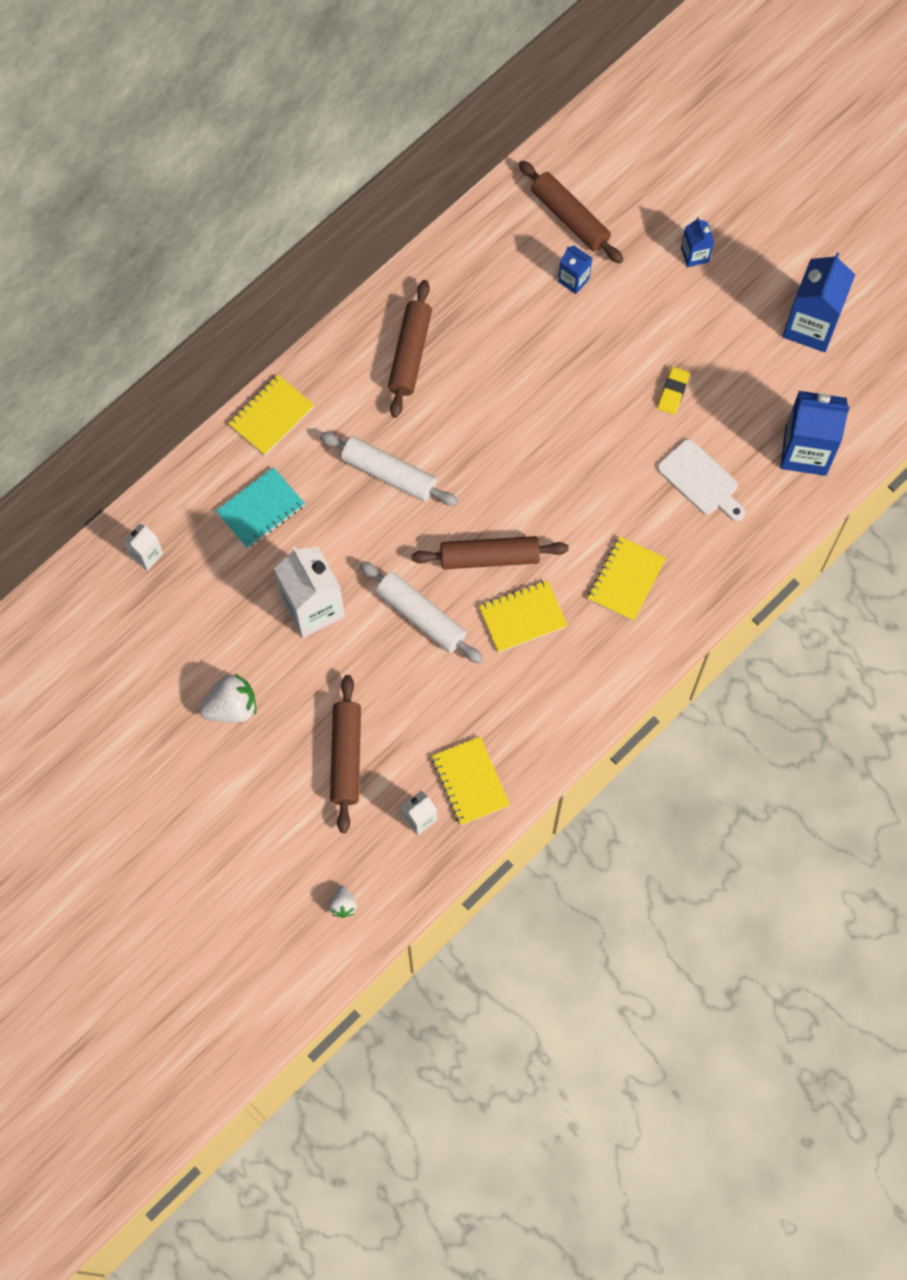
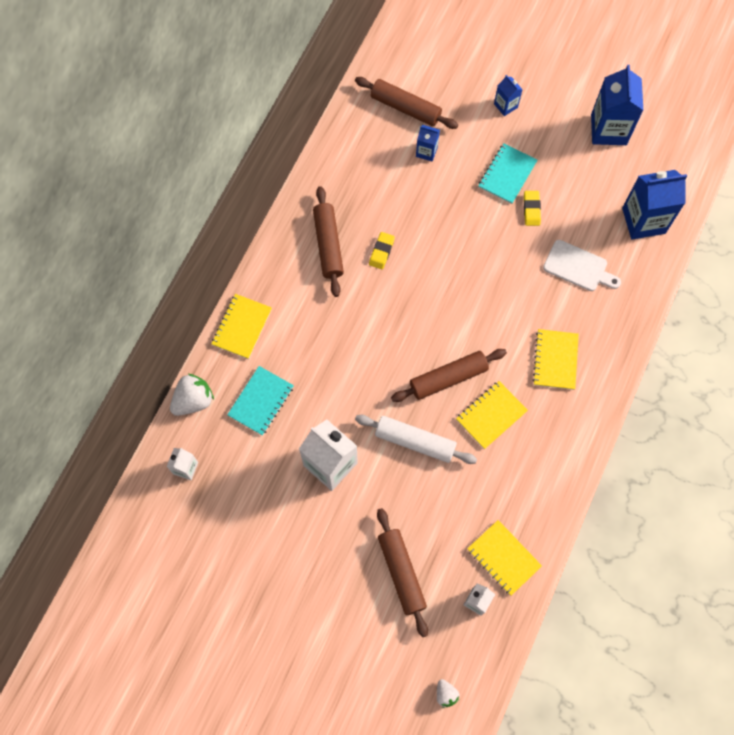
camera: 20 degrees left, 0 degrees up
(231, 707) = (297, 566): white strawberry -> white strawberry (193, 400)
(388, 474) = (348, 341): white rolling pin -> none
(470, 383) = (381, 252): none -> yellow eraser
(661, 340) = (507, 174): none -> turquoise notebook

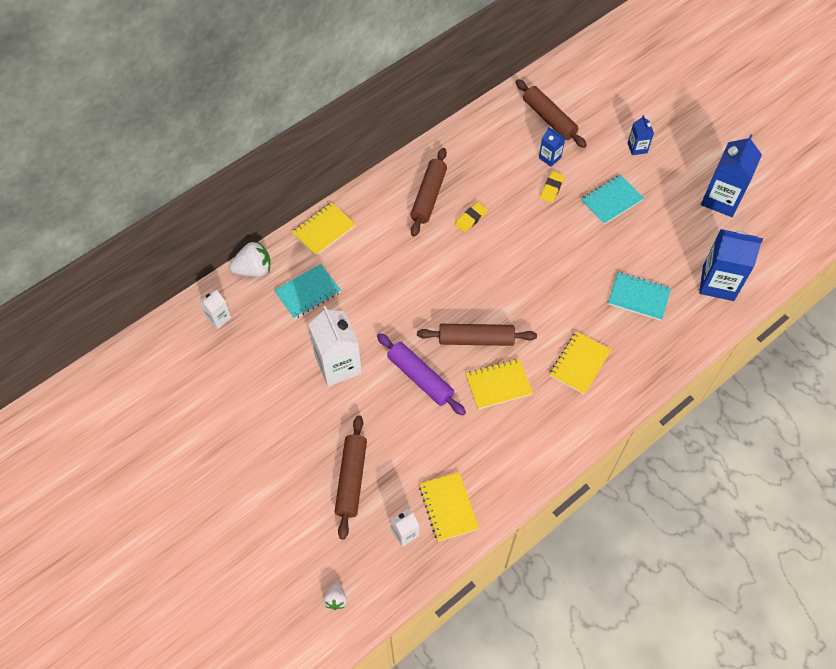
camera: 25 degrees right, 10 degrees down
(415, 441) = (420, 378): white rolling pin -> purple rolling pin
(531, 209) = (619, 235): yellow eraser -> yellow eraser (551, 188)
(578, 267) = (638, 297): white cutting board -> turquoise notebook

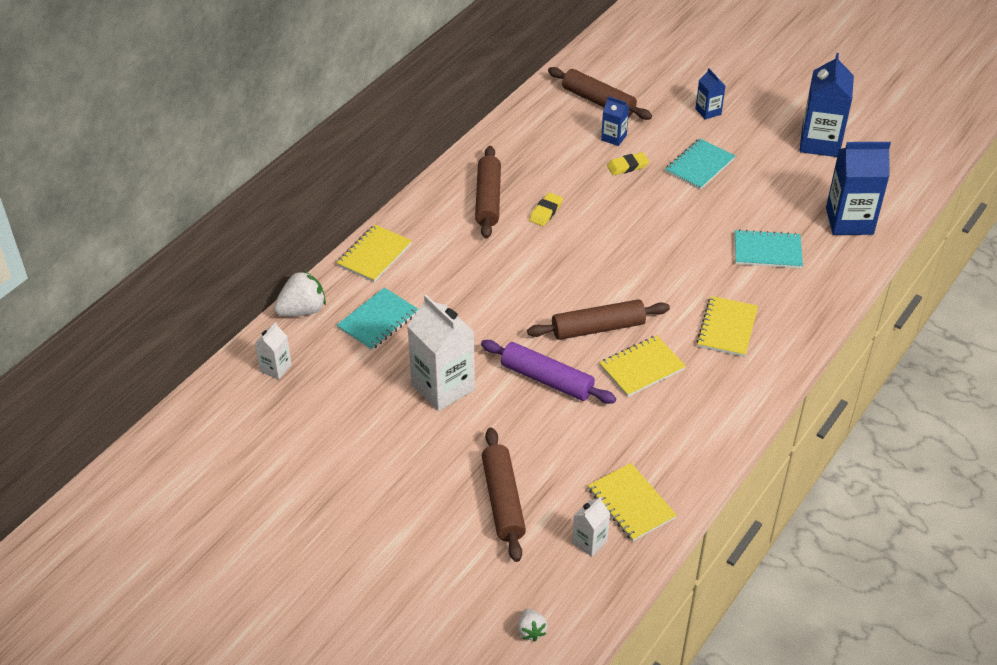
camera: 15 degrees left, 15 degrees down
(551, 188) = (627, 166): yellow eraser -> yellow eraser turned 60 degrees clockwise

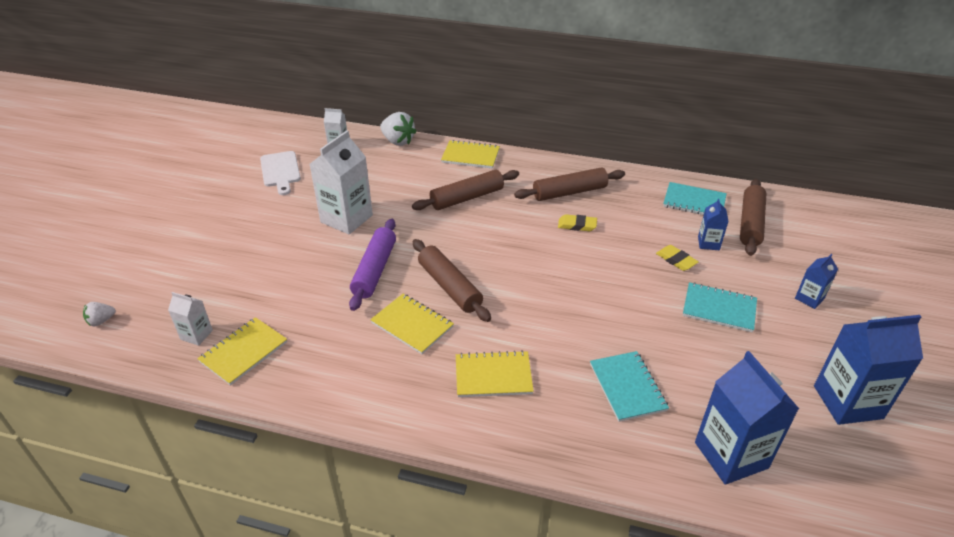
camera: 70 degrees right, 5 degrees down
(305, 434) = (280, 171): none -> white cutting board
(378, 320) = (403, 173): turquoise notebook -> turquoise notebook (694, 202)
(503, 500) = (235, 276): brown rolling pin -> brown rolling pin (467, 198)

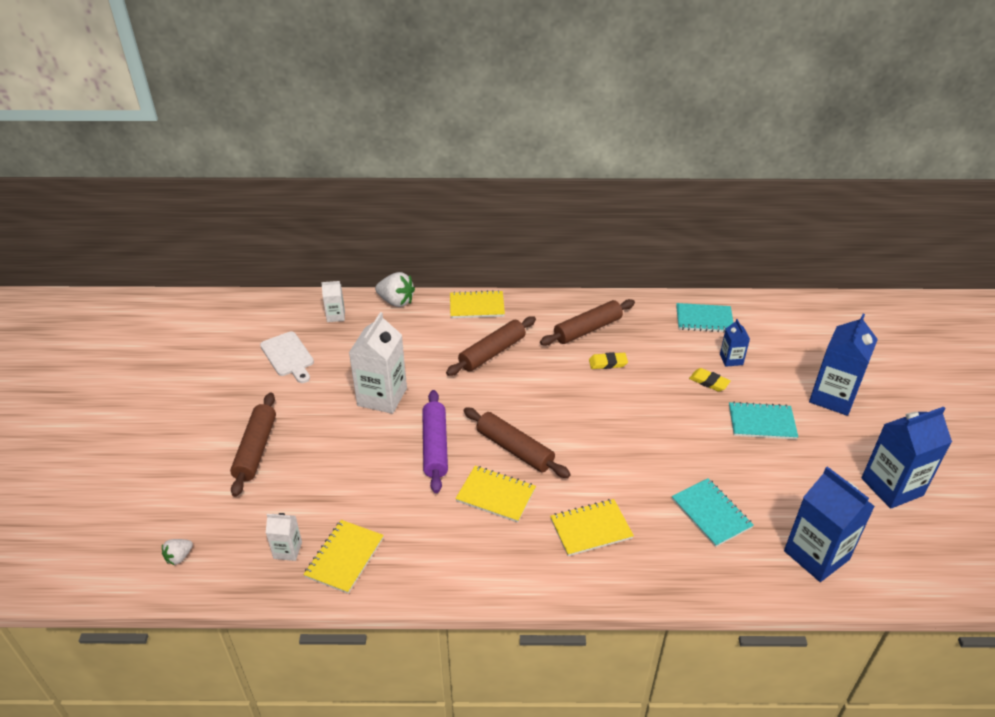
camera: 15 degrees left, 0 degrees up
(750, 223) = (760, 333): brown rolling pin -> brown rolling pin (256, 449)
(809, 298) = (832, 397): blue carton -> blue carton, size x1.98

